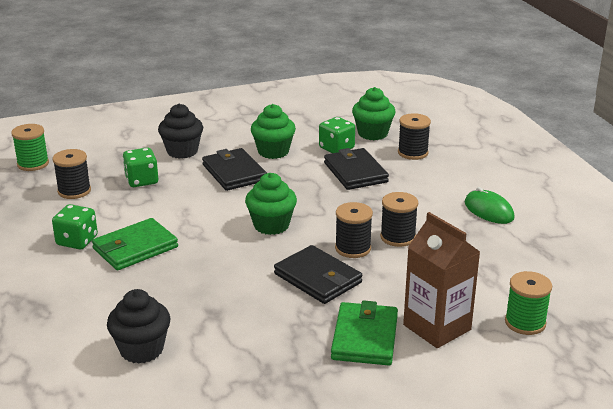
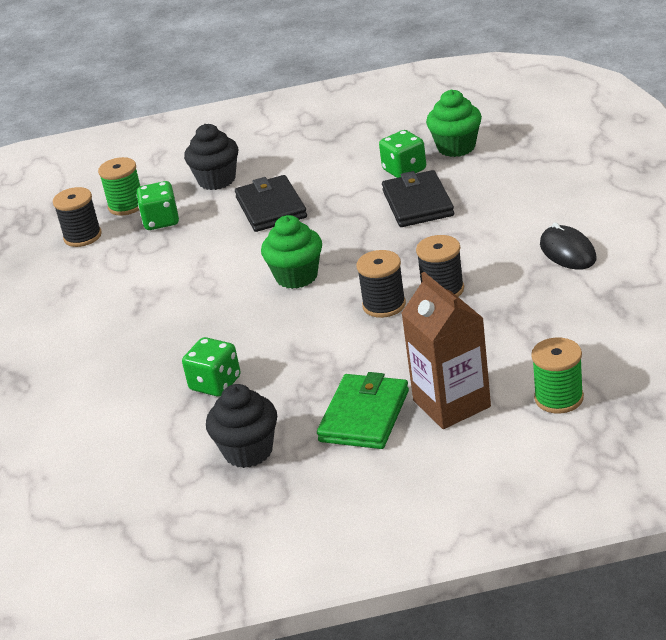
camera: 15 degrees right, 5 degrees up
(33, 164) = (43, 202): green spool -> green spool (126, 205)
(77, 241) = (74, 300): green dice -> green dice (215, 384)
(135, 248) = (135, 307): green wallet -> none
(142, 349) = (117, 428): black cupcake -> black cupcake (248, 451)
(273, 151) = (325, 177): green cupcake -> none
(318, 278) = (332, 344): black wallet -> none
(413, 153) = (498, 173): black spool -> none
(488, 210) = (567, 252): green mouse -> black mouse

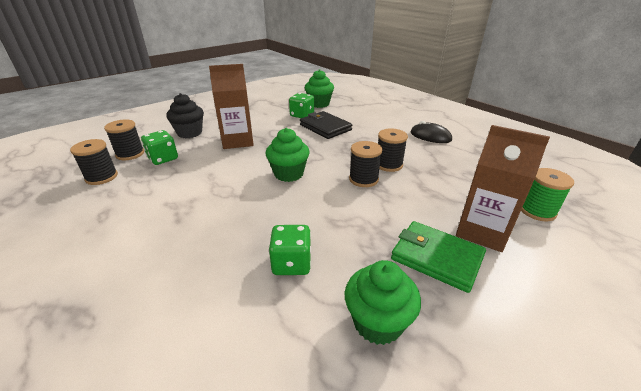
camera: 35 degrees left, 0 degrees up
(126, 205) = (130, 154): green spool -> black spool
(248, 451) = (378, 322): black cupcake -> green cupcake
(271, 207) = (238, 141): black wallet -> brown carton
(364, 416) = (436, 257): green wallet -> green wallet turned 45 degrees counterclockwise

